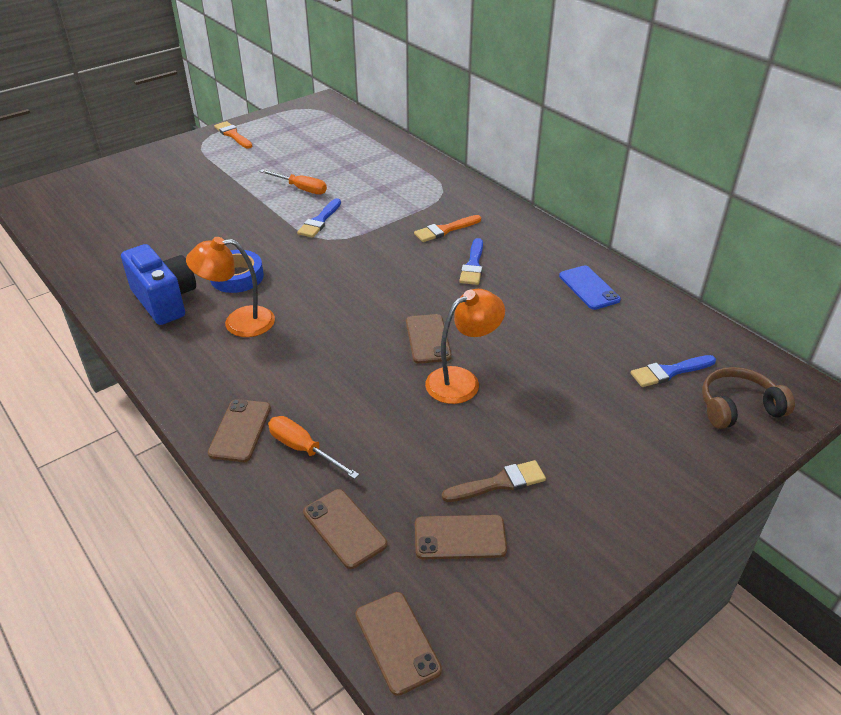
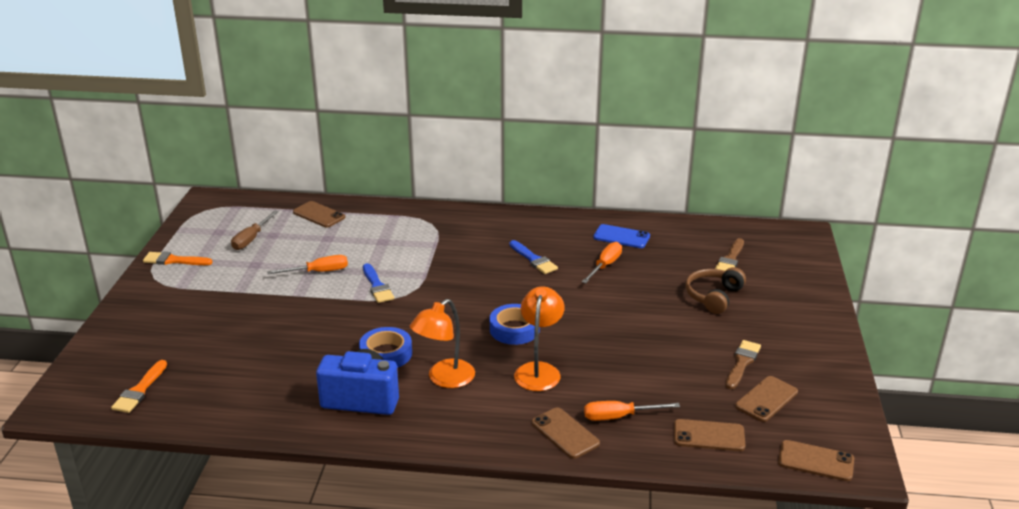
camera: 45 degrees left, 10 degrees down
(301, 142) = (251, 239): none -> brown screwdriver
(355, 315) = (514, 329): none -> blue tape
(428, 339) = (582, 316): brown phone -> brown phone (319, 215)
(445, 230) = (477, 247): orange brush -> orange brush (140, 390)
(462, 380) = (639, 326): orange lamp -> orange lamp (539, 370)
(527, 306) = (605, 266): none -> orange screwdriver
(669, 372) = (730, 259): blue brush -> brown brush
(738, 407) = (784, 258): brown headphones -> brown headphones (713, 296)

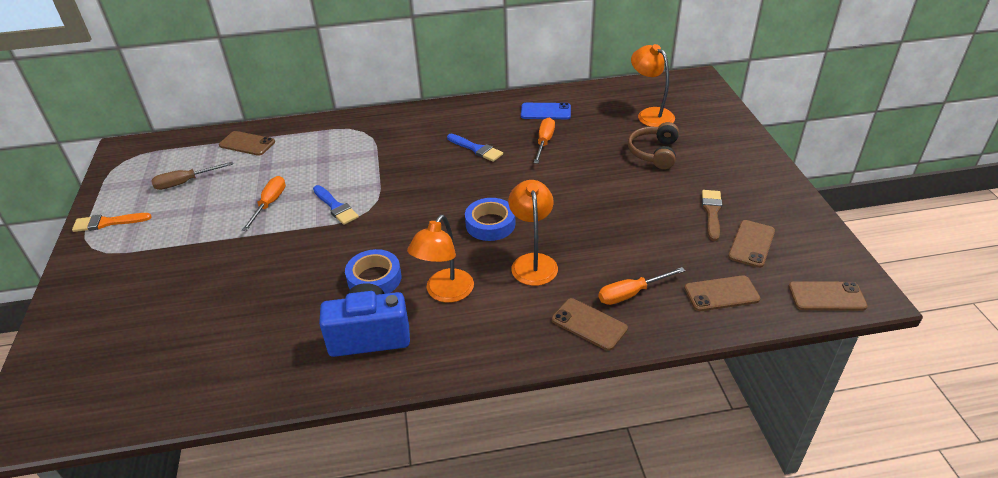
camera: 15 degrees left, 10 degrees up
(140, 390) = (116, 385): orange brush -> none
(251, 239) = (185, 182): brown screwdriver -> brown screwdriver turned 60 degrees clockwise
(318, 272) = (269, 204): orange screwdriver -> orange screwdriver turned 45 degrees counterclockwise
(730, 259) = (650, 114): brown brush -> orange lamp

